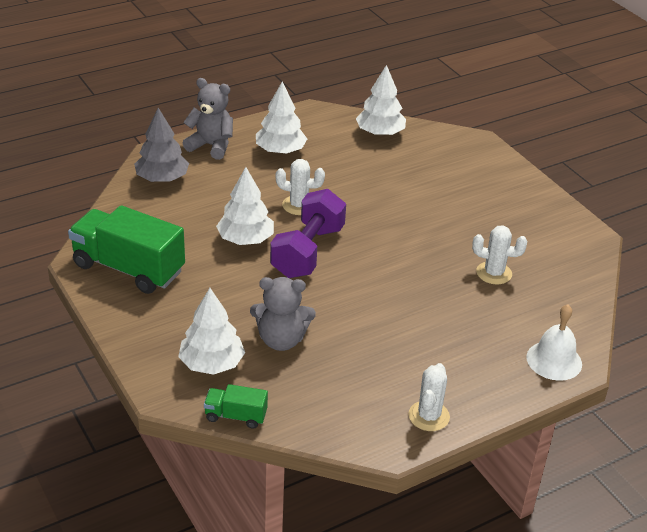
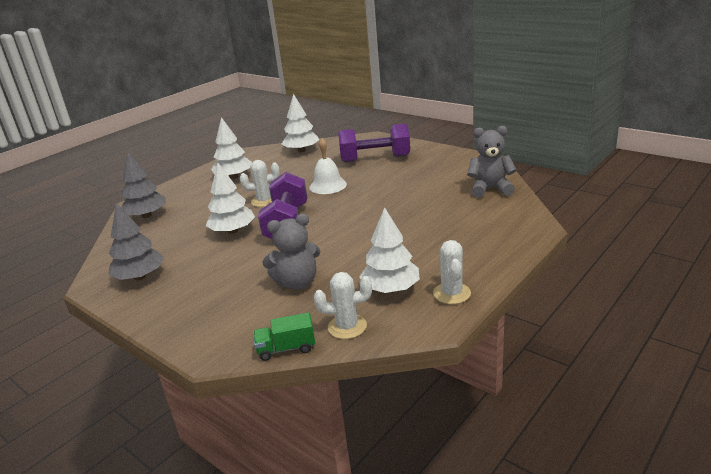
camera: 15 degrees left, 10 degrees down
(128, 268) = (140, 277): green truck -> grey tree
(211, 146) = (178, 188): grey teddy bear -> grey teddy bear (490, 189)
(211, 363) = (244, 318): white tree -> white tree (390, 289)
(461, 183) = (375, 159): none -> purple dumbbell
(494, 273) = (434, 196): white cactus -> white cactus (347, 327)
(554, 360) = (517, 229): white bell -> white bell (328, 185)

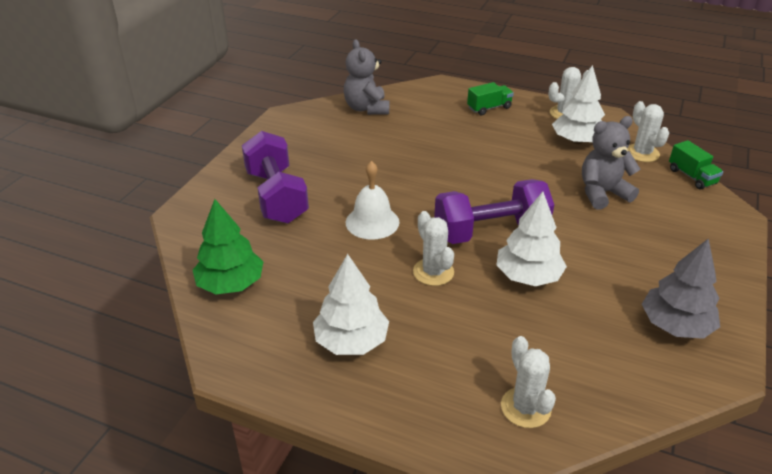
camera: 110 degrees left, 10 degrees up
(146, 216) = (525, 407): grey tree -> white cactus
(297, 283) = (602, 193): grey teddy bear -> grey teddy bear turned 75 degrees counterclockwise
(301, 150) = (231, 284): white tree -> green tree
(476, 248) = (489, 108): none -> green truck

